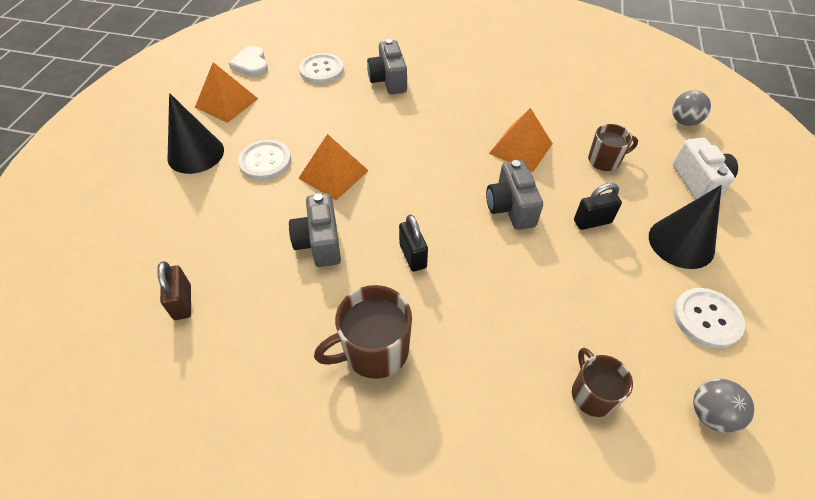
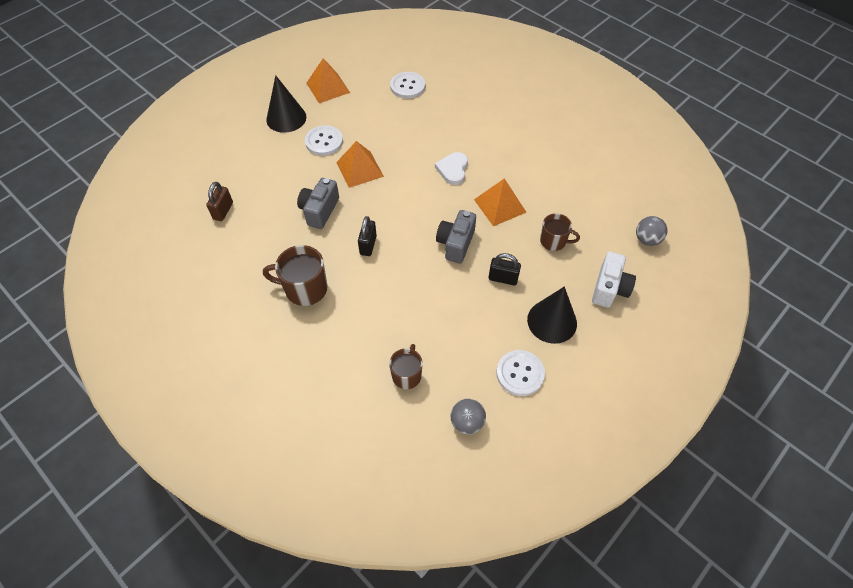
camera: 30 degrees right, 5 degrees up
(251, 64) = (363, 63): white heart -> white heart (453, 170)
(388, 80) = (448, 113): grey camera -> none

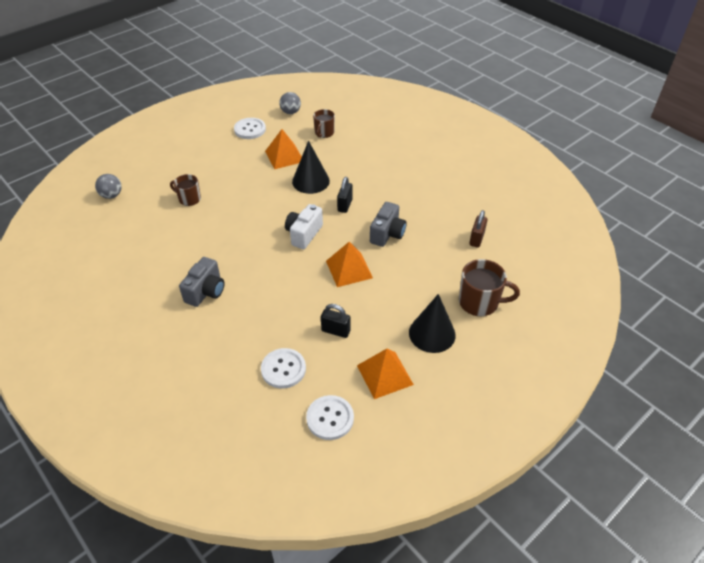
camera: 175 degrees left, 10 degrees down
(304, 288) = (396, 180): brown mug -> brown mug (479, 302)
(324, 142) = (386, 301): white button -> white button (330, 418)
(453, 170) = (256, 262): white heart -> none
(456, 243) = (271, 202): grey camera -> grey camera (206, 291)
(500, 206) = (223, 228): orange pyramid -> orange pyramid (284, 156)
(503, 278) = (241, 177): black padlock -> black padlock (336, 331)
(552, 321) = (216, 152): black cone -> black cone (311, 181)
(609, 288) = (163, 167): white camera -> white camera (304, 234)

